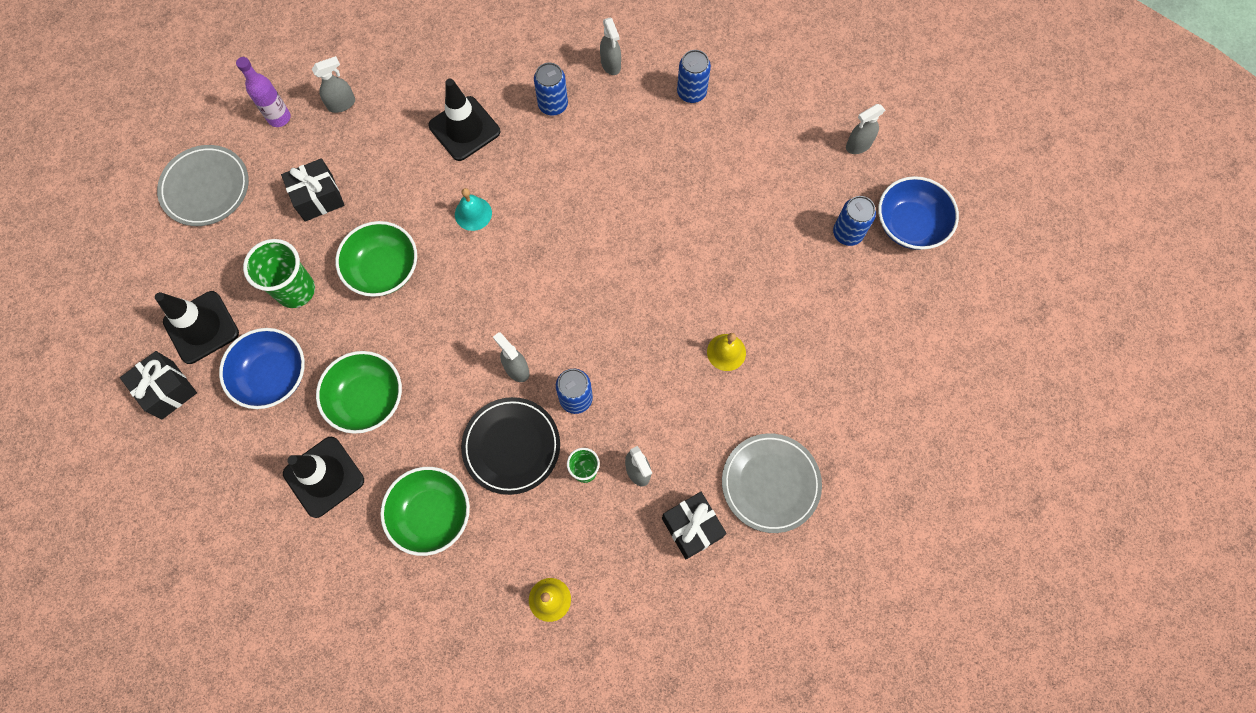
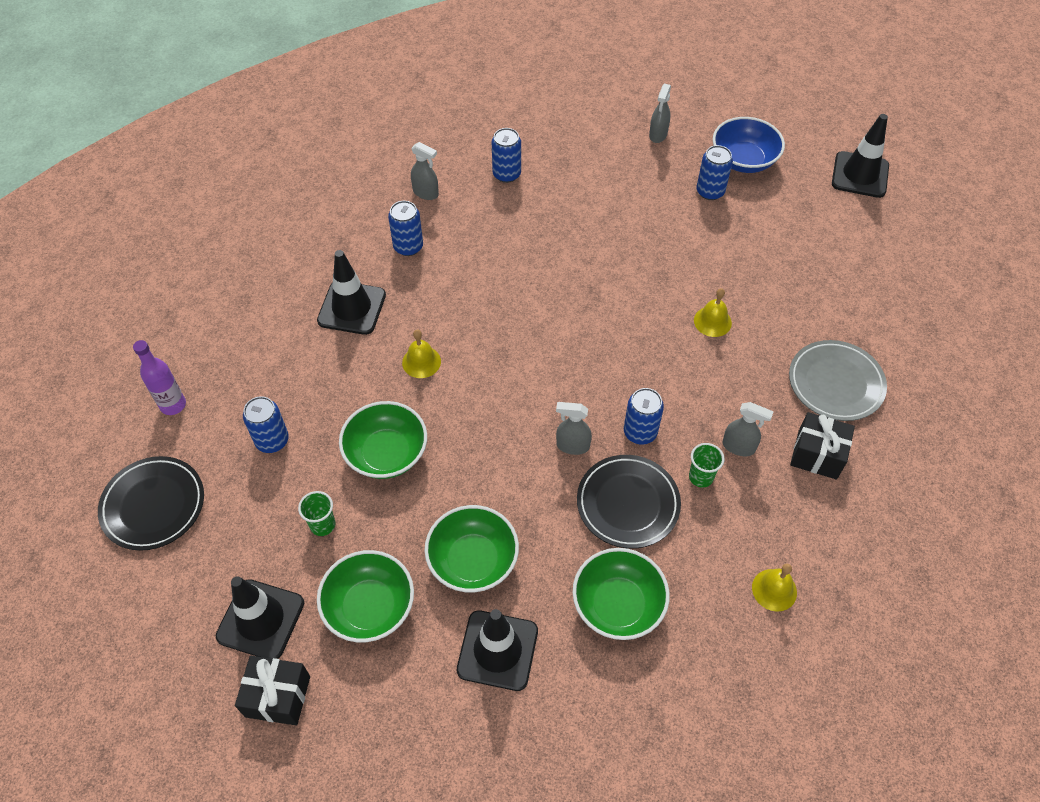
camera: 40 degrees left, 15 degrees down
(206, 188) = (153, 505): grey plate -> black plate
(273, 376) = (369, 607): blue bowl -> green bowl
(295, 290) = (322, 525): green cup -> green cup, size x0.57
(318, 198) = (272, 440): black gift -> blue can
(342, 104) = (223, 358): grey spray bottle -> none
(473, 213) = (421, 362): turquoise bell -> yellow bell
(1003, 316) = (860, 175): none -> black traffic cone

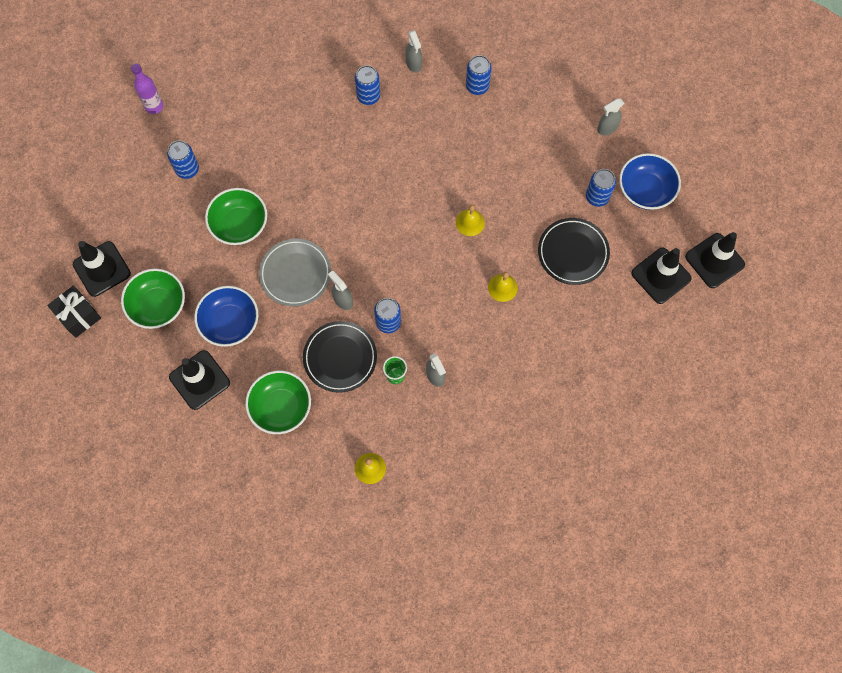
camera: 40 degrees right, 15 degrees up
(153, 505) = (99, 162): black plate -> black plate (573, 253)
(322, 525) = (172, 241): green cup -> none
(352, 308) = (299, 115): black traffic cone -> black traffic cone (661, 276)
(421, 362) = (307, 182): yellow bell -> yellow bell (470, 222)
(473, 560) = (230, 322): green bowl -> blue bowl
(817, 454) = (475, 417): black gift -> none
(835, 383) = (534, 385): grey plate -> grey plate (295, 274)

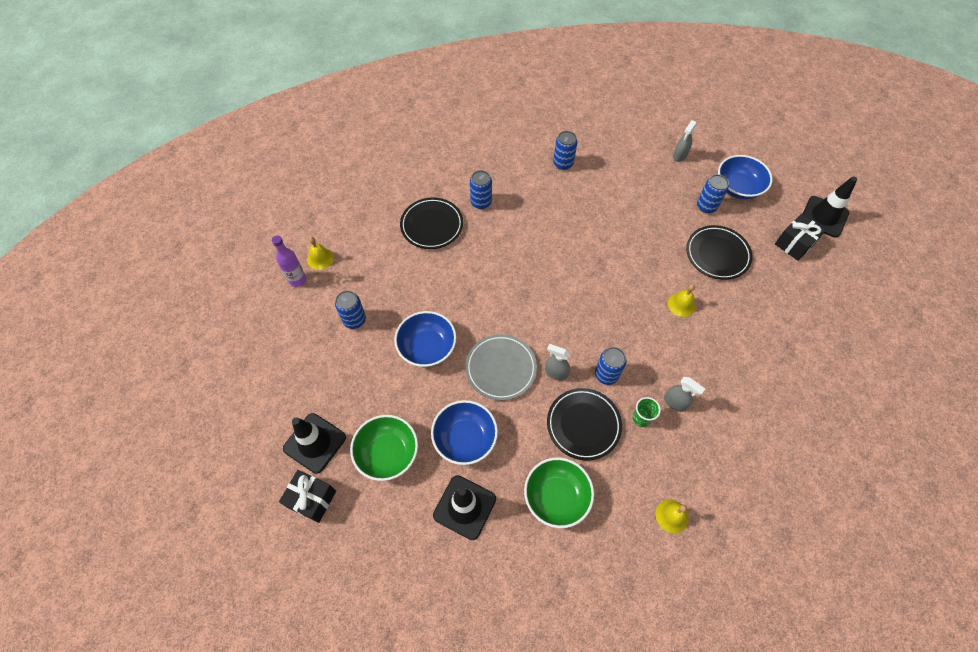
camera: 25 degrees left, 10 degrees down
(239, 225) = (427, 347): green bowl -> blue bowl
(307, 102) = (432, 225): none -> black plate
(413, 64) = (503, 166): grey spray bottle -> none
(470, 222) = (622, 265): yellow bell -> yellow bell (320, 258)
(661, 276) = (794, 244): black traffic cone -> black gift

